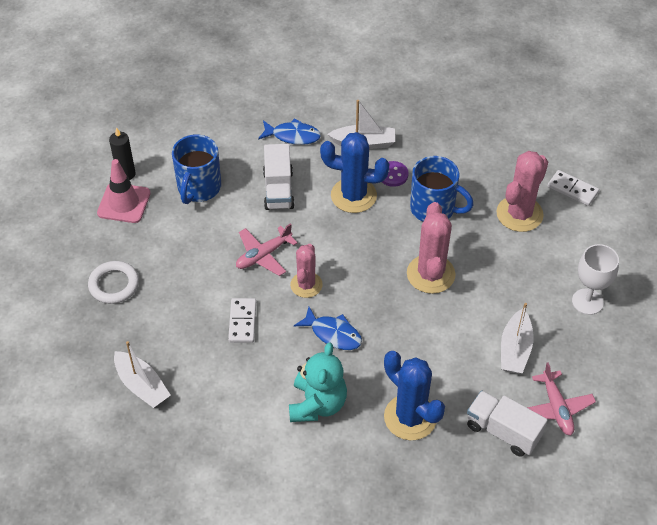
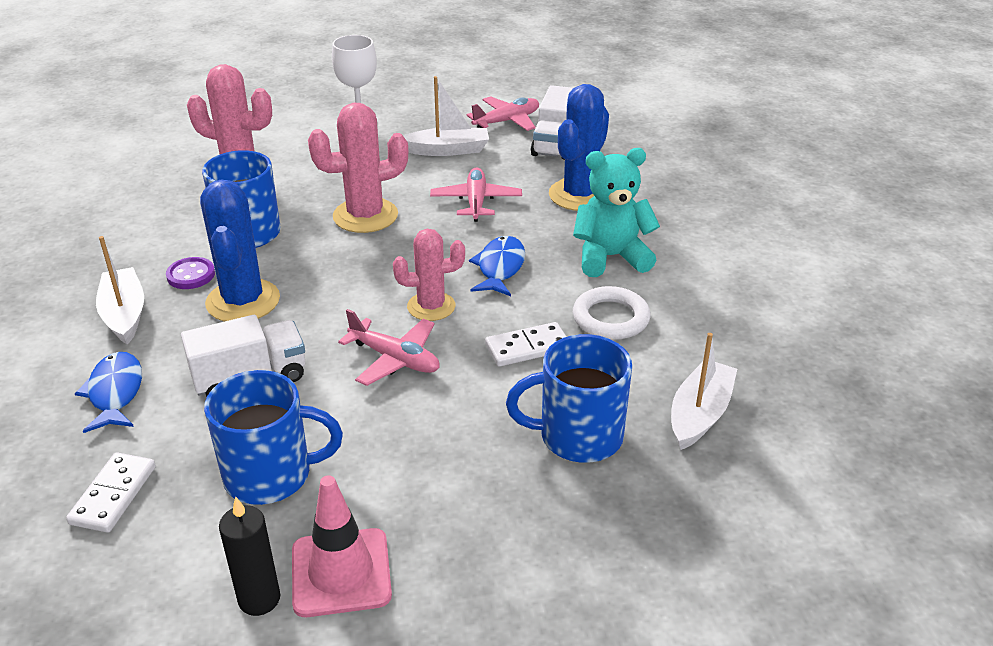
camera: 110 degrees left, 15 degrees down
(114, 285) = (539, 515): white ring -> white ring (610, 318)
(157, 320) = (578, 436): none -> blue mug
(425, 345) = (476, 202): none -> pink plane
(572, 189) = (189, 146): white domino -> white domino (113, 495)

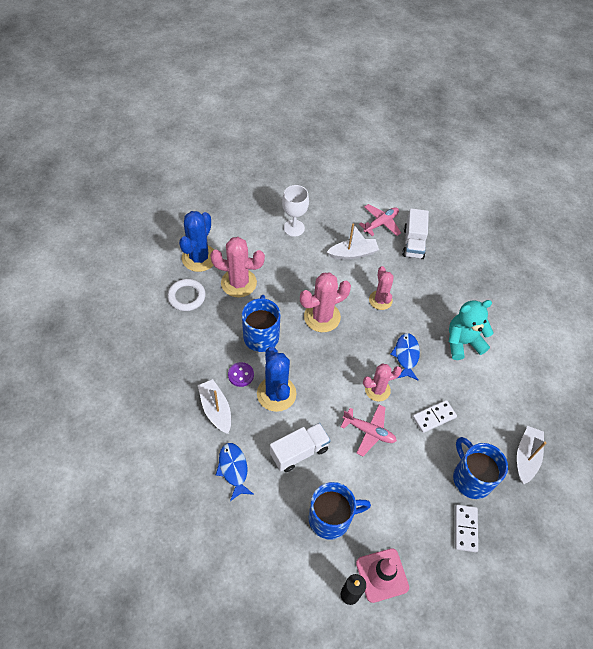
camera: 10 degrees left, 20 degrees up
(113, 495) = (259, 539): white domino -> white domino (465, 528)
(476, 202) = (380, 300): pink plane -> pink cactus
(578, 436) = (471, 478): blue mug -> blue mug turned 75 degrees clockwise
(580, 195) = (436, 290): blue cactus -> blue cactus (199, 258)
(610, 318) = (471, 391): white ring -> white ring (186, 296)

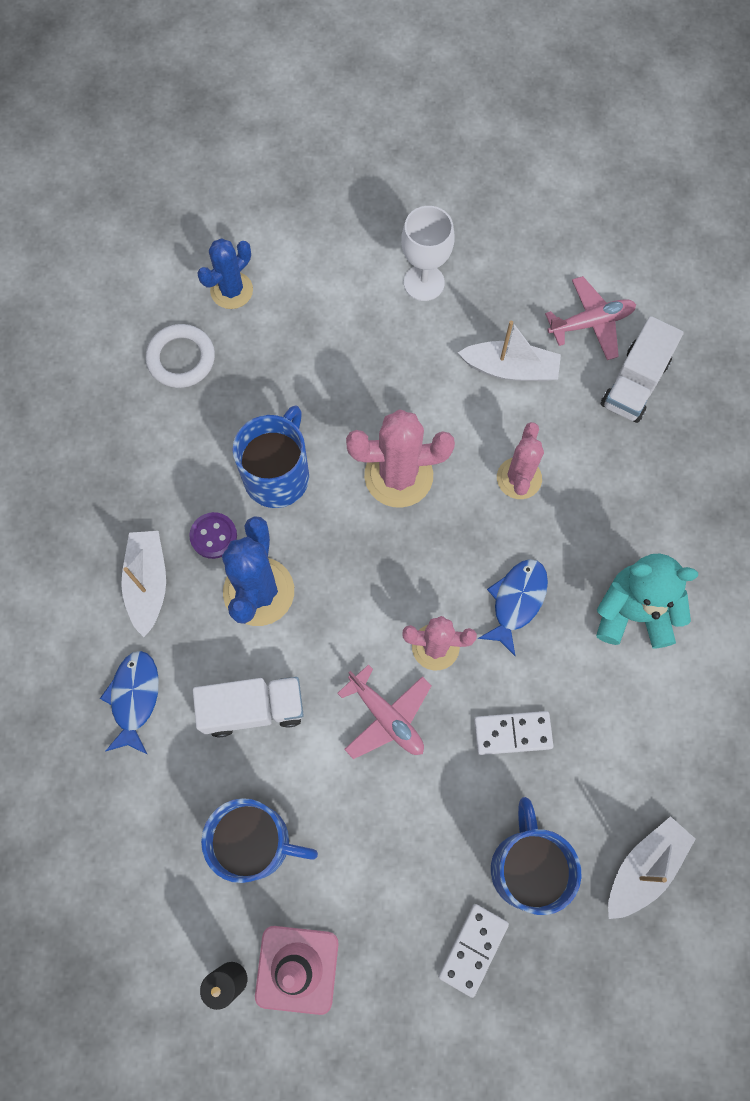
camera: 25 degrees right, 15 degrees up
(199, 258) = (231, 290): blue cactus -> blue cactus, size x0.66
(238, 283) = (280, 361): pink cactus -> none

